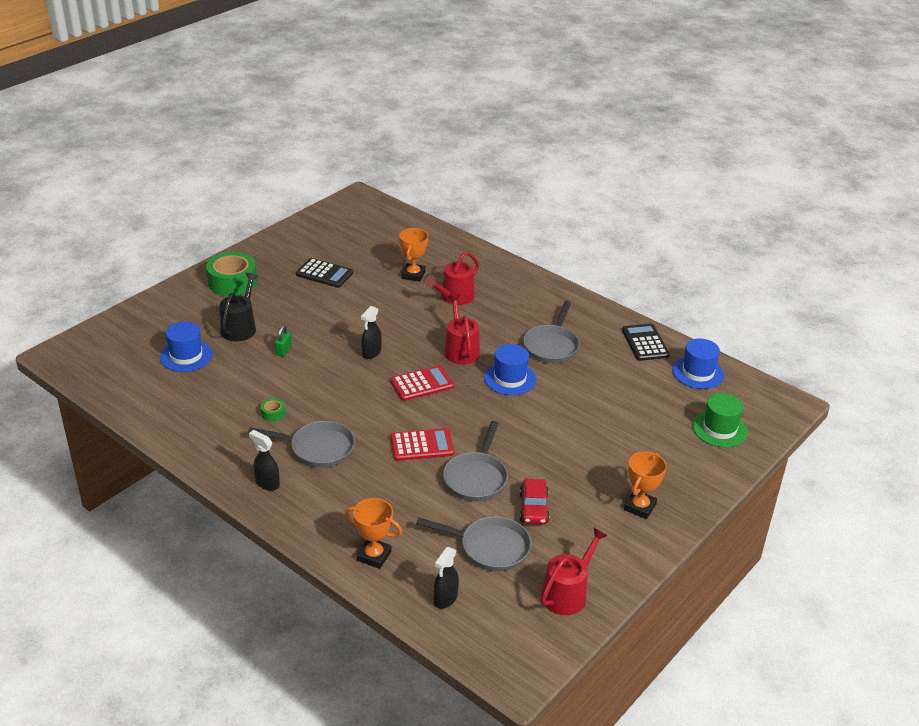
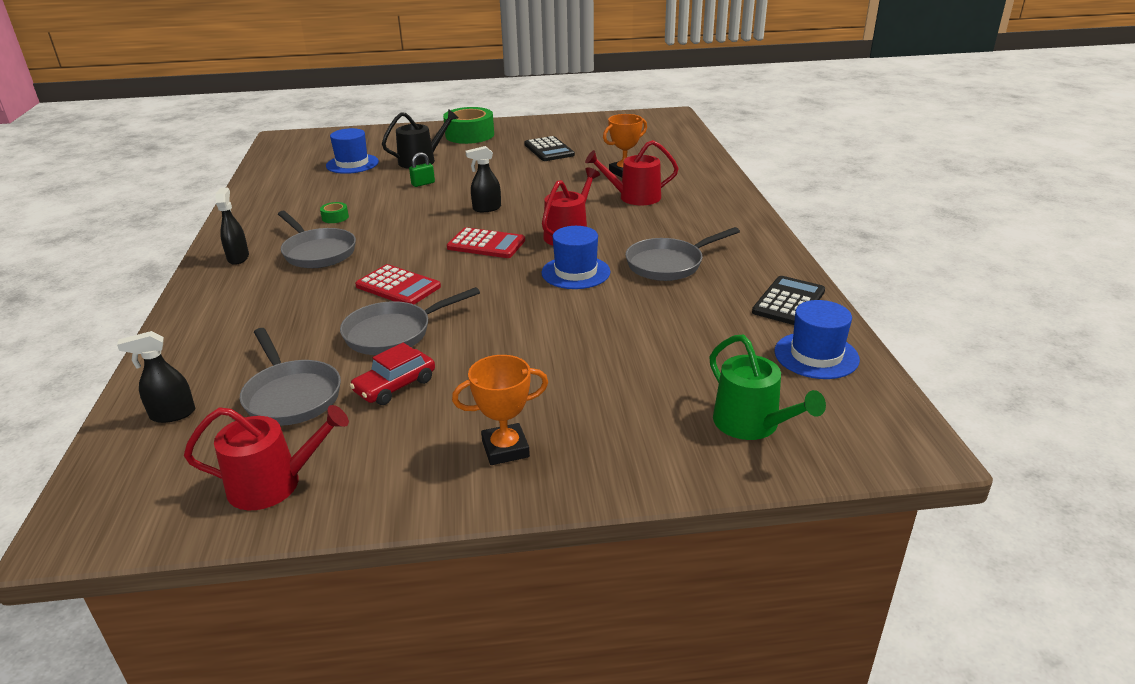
camera: 45 degrees right, 5 degrees down
(374, 556) = (197, 346): orange trophy -> none
(719, 429) = (752, 424): green hat -> green watering can

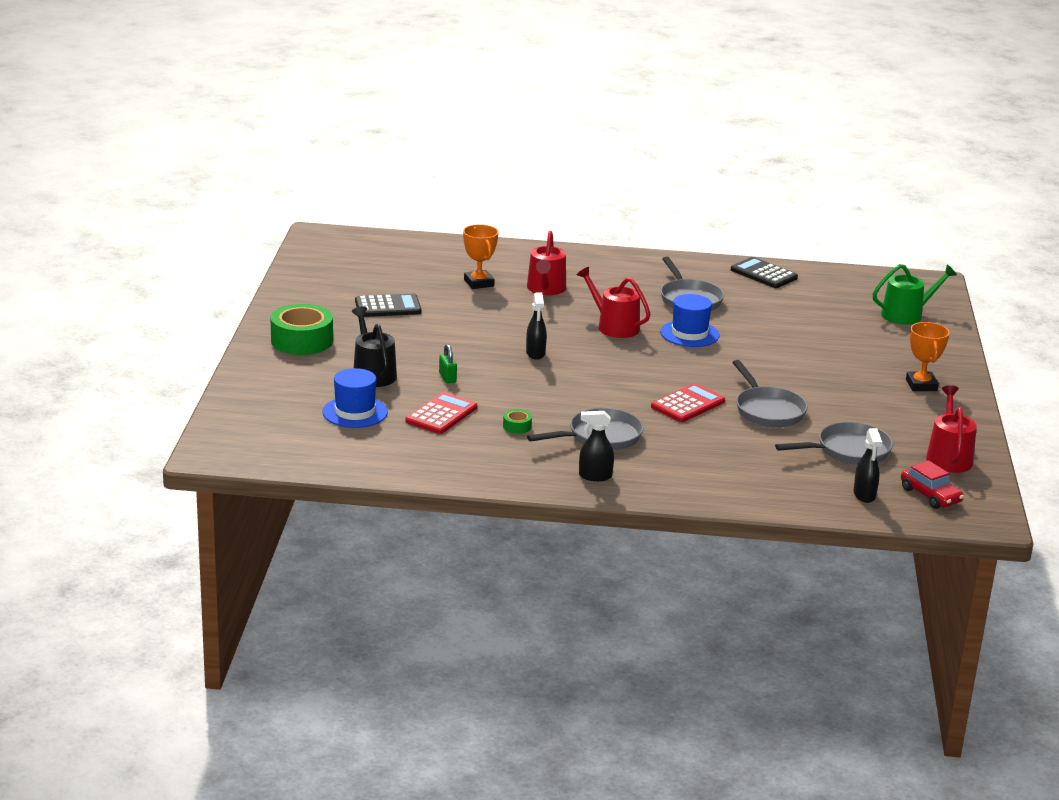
camera: 80 degrees left, 5 degrees down
(395, 386) = (843, 414): red car -> red car (930, 495)
(486, 244) = (618, 362): red calculator -> red calculator (441, 414)
(816, 355) = (835, 282): blue hat -> none

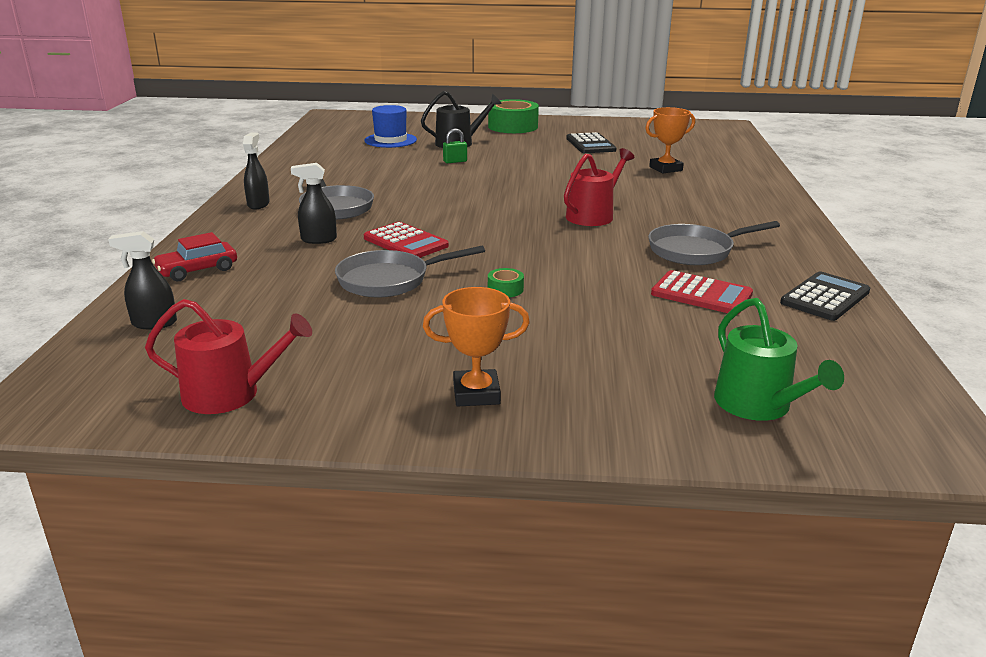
camera: 90 degrees right, 0 degrees up
(441, 414) = (385, 160): red calculator -> red calculator (701, 294)
(517, 426) = (361, 181): green tape -> green tape (505, 289)
(535, 353) = (513, 187): black spray bottle -> black spray bottle (318, 240)
(546, 289) = (671, 190): red watering can -> none
(689, 334) = (592, 248): blue hat -> none
(848, 451) = (272, 321): grey pan -> none
(930, 495) = (127, 368): red car -> red car (197, 270)

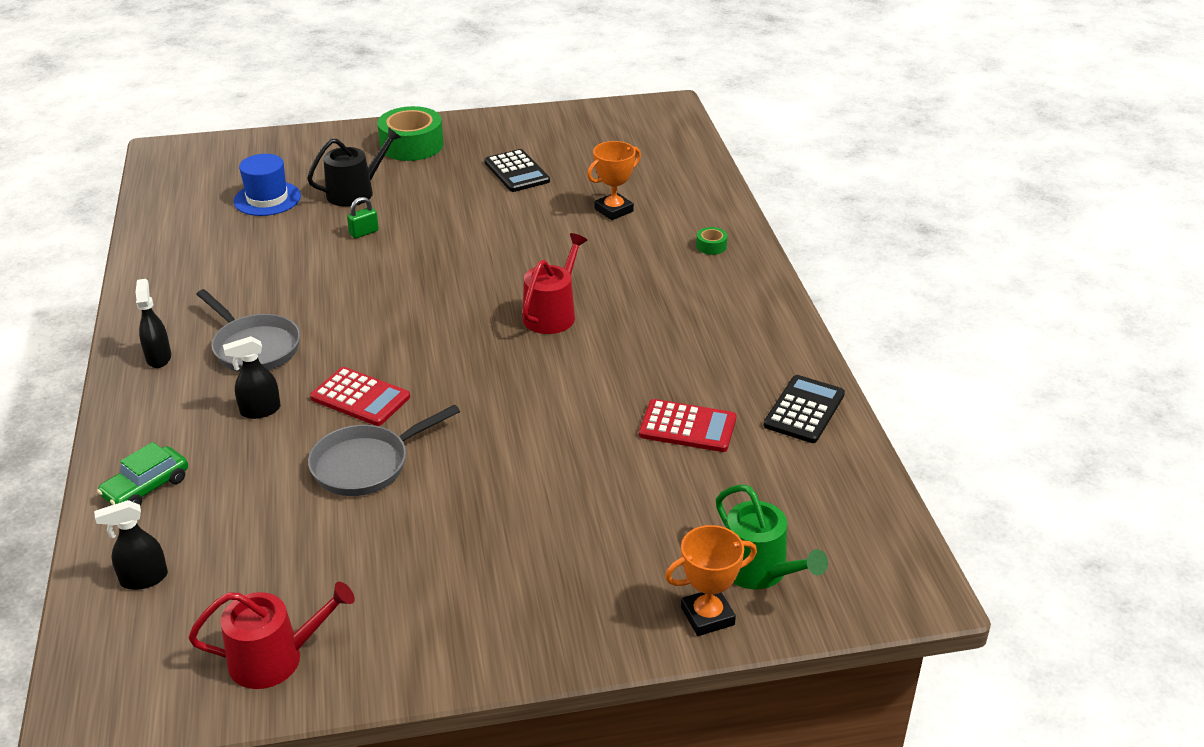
camera: 15 degrees left, 10 degrees up
(197, 270) = (146, 487): red car -> green car
(476, 394) = (508, 609): orange trophy -> orange trophy (707, 616)
(505, 289) = (492, 456): green tape -> green tape (711, 246)
(695, 251) = (671, 358): grey pan -> none

